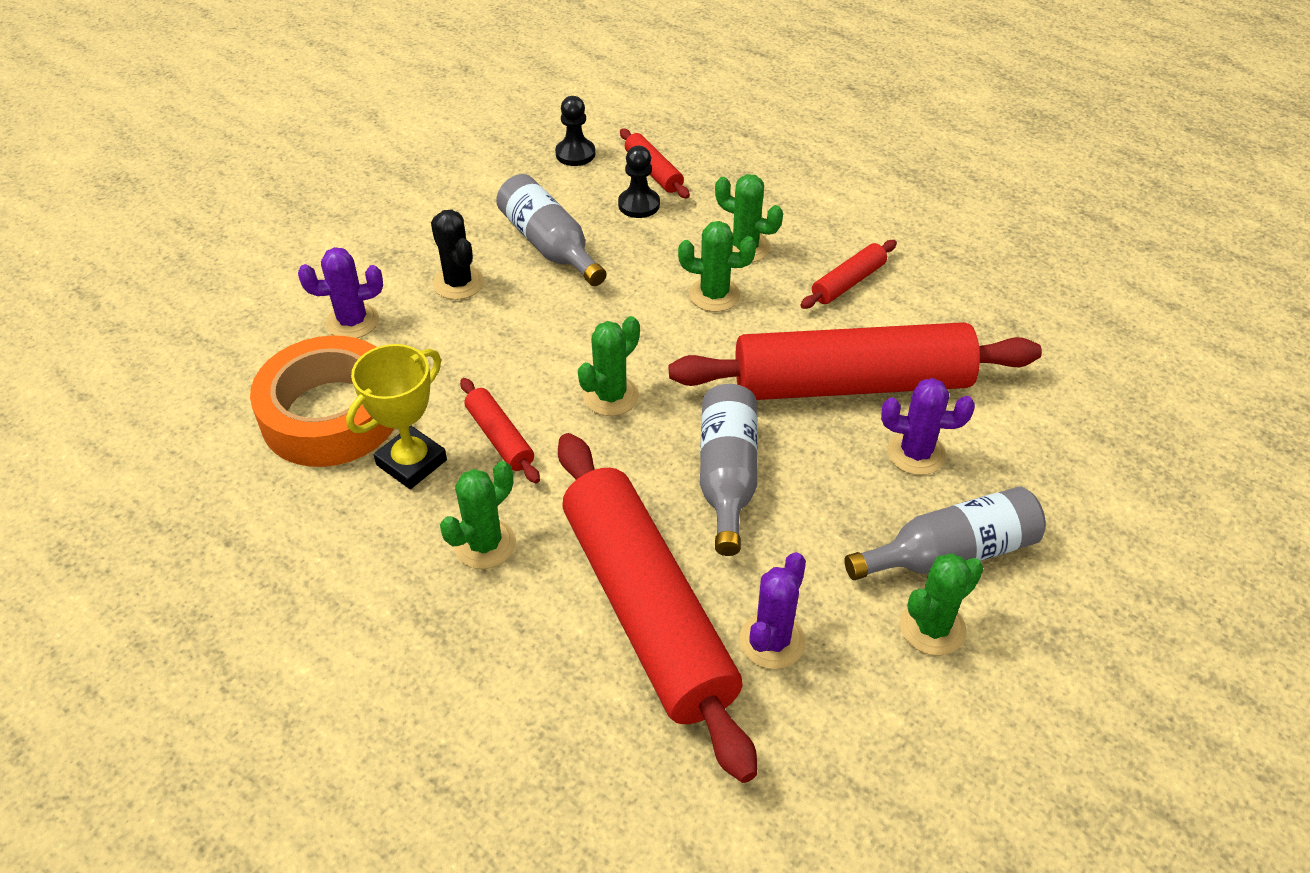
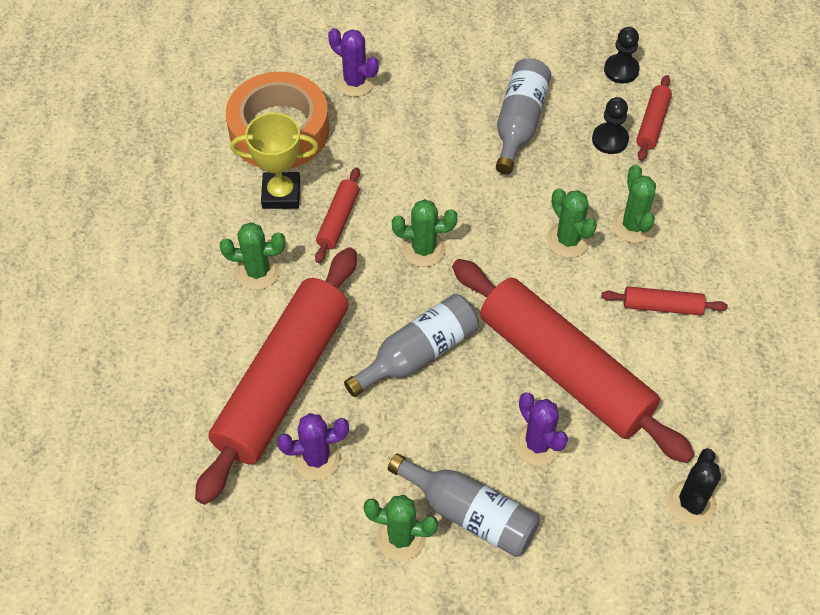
camera: 50 degrees right, 10 degrees up
(458, 283) = (438, 105): black cactus -> black cactus (691, 502)

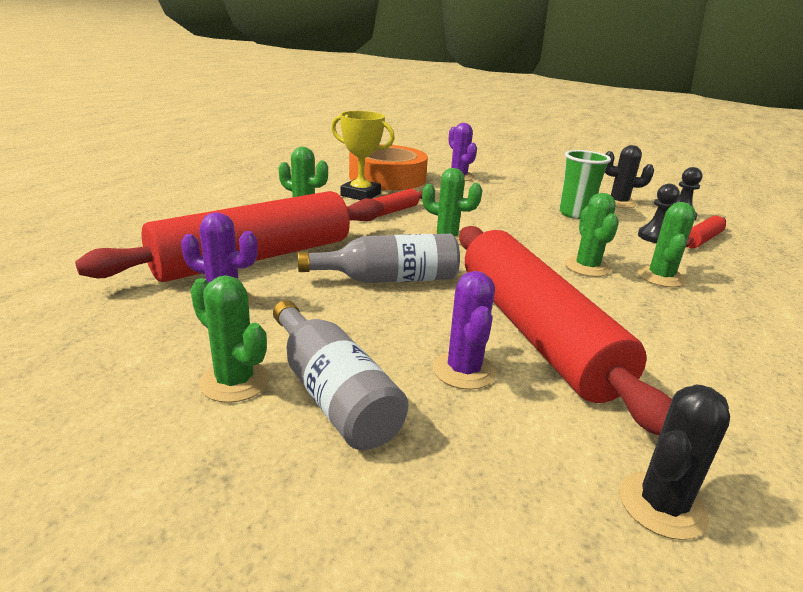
camera: 25 degrees right, 30 degrees down
(519, 123) = (575, 214): grey bottle -> green cup
(553, 66) = (618, 203): none -> black cactus
(662, 306) = (676, 327): red rolling pin -> none

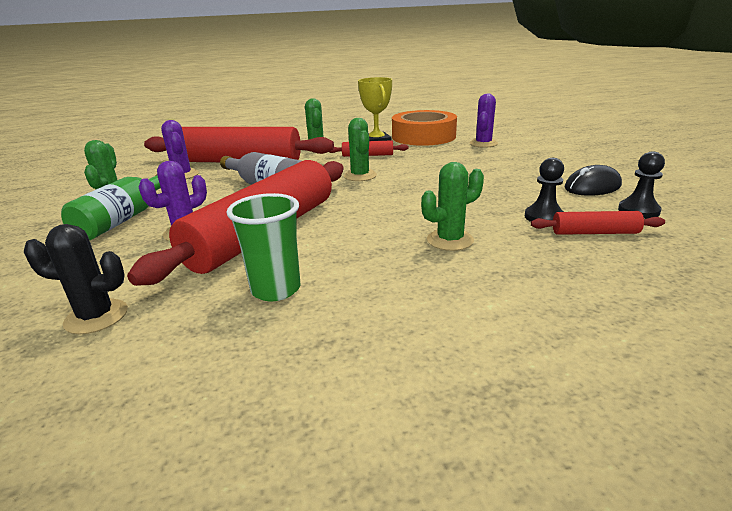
camera: 50 degrees right, 0 degrees up
(333, 393) = (124, 219): grey bottle -> green bottle
(575, 214) = (513, 184): green cup -> green cup (276, 289)
(587, 267) = (407, 216): green cactus -> none
(618, 203) = (592, 187): black cactus -> black mouse

